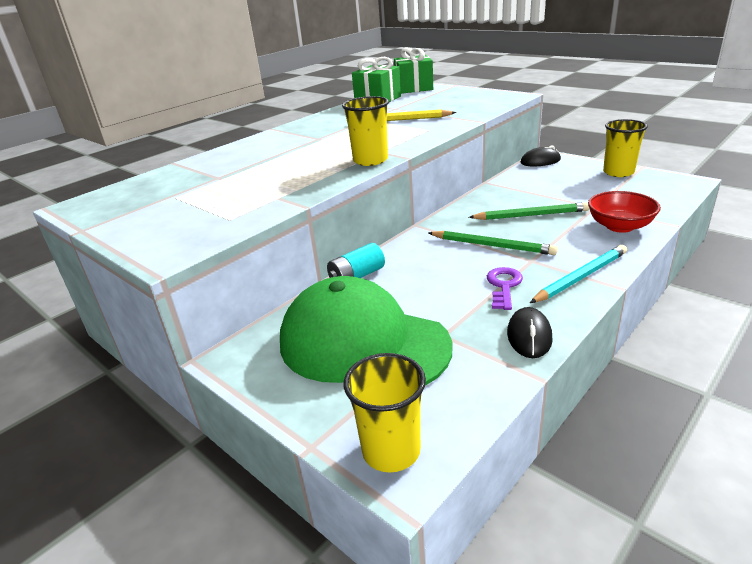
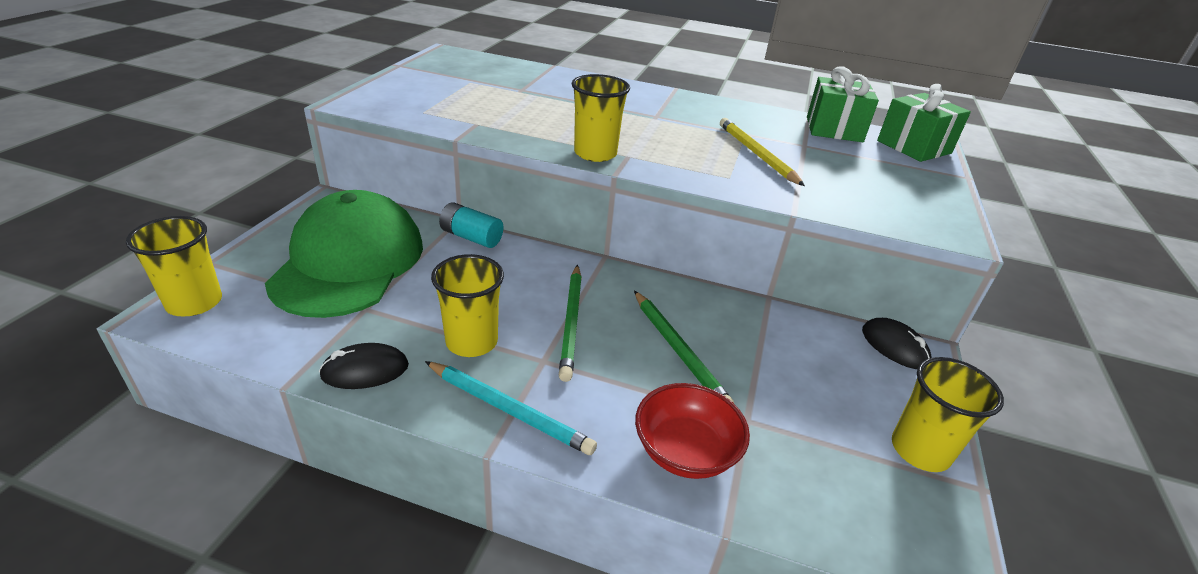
camera: 60 degrees right, 5 degrees up
(504, 286) = (472, 341): purple key -> yellow cup

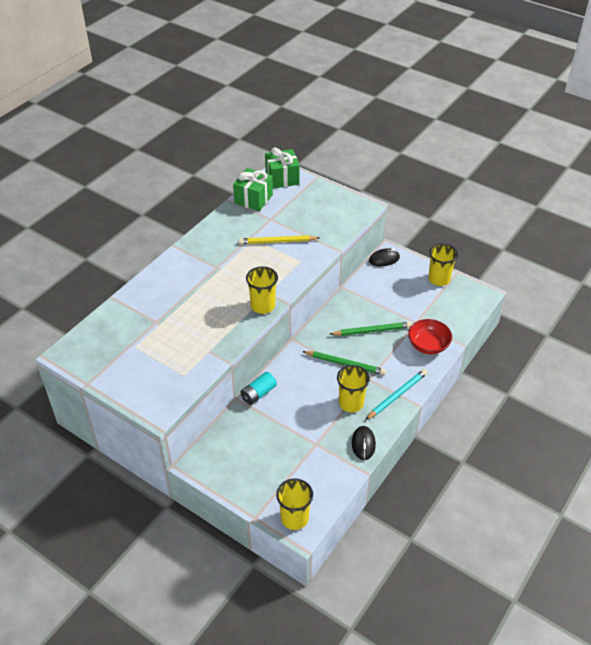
camera: 70 degrees left, 10 degrees up
(349, 262) = (271, 451): green cap -> none

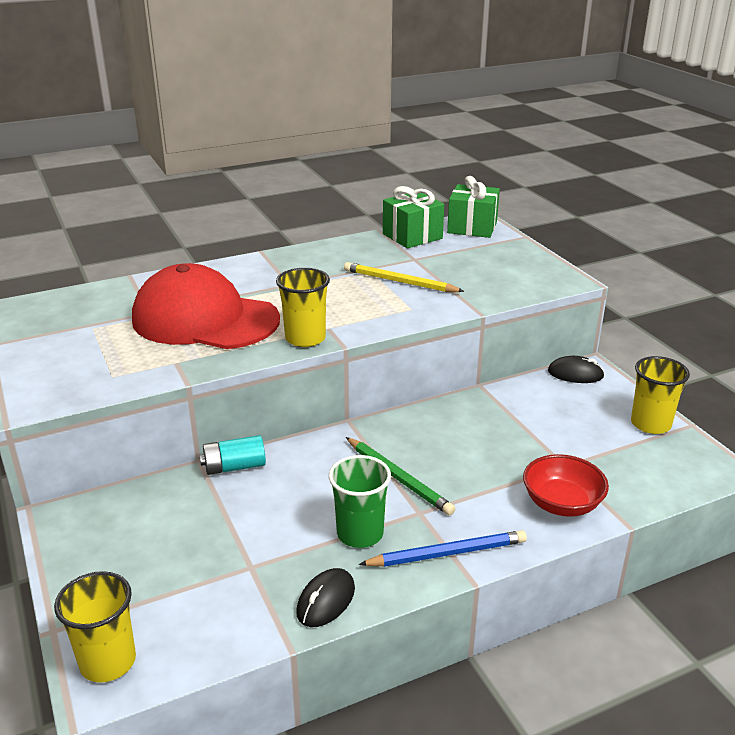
camera: 30 degrees right, 15 degrees down
(194, 314) = (205, 319): none -> red cap
(351, 403) = (360, 533): yellow cup -> green cup
(372, 331) = (480, 452): green pencil -> none
(397, 395) = (447, 553): turquoise pencil -> blue pencil

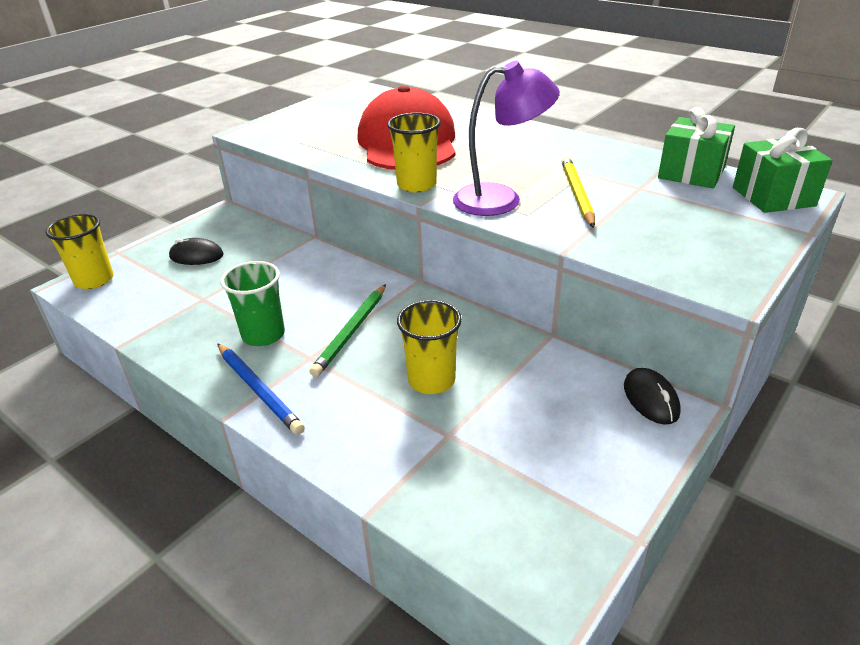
camera: 65 degrees right, 5 degrees up
(234, 467) = (315, 252): turquoise battery -> none
(326, 601) = (175, 344): black mouse -> black mouse (196, 256)
(375, 311) = (501, 199): none -> purple lamp
(561, 504) = (376, 448): red bowl -> none
(650, 424) = (600, 493): yellow cup -> yellow cup (431, 380)

